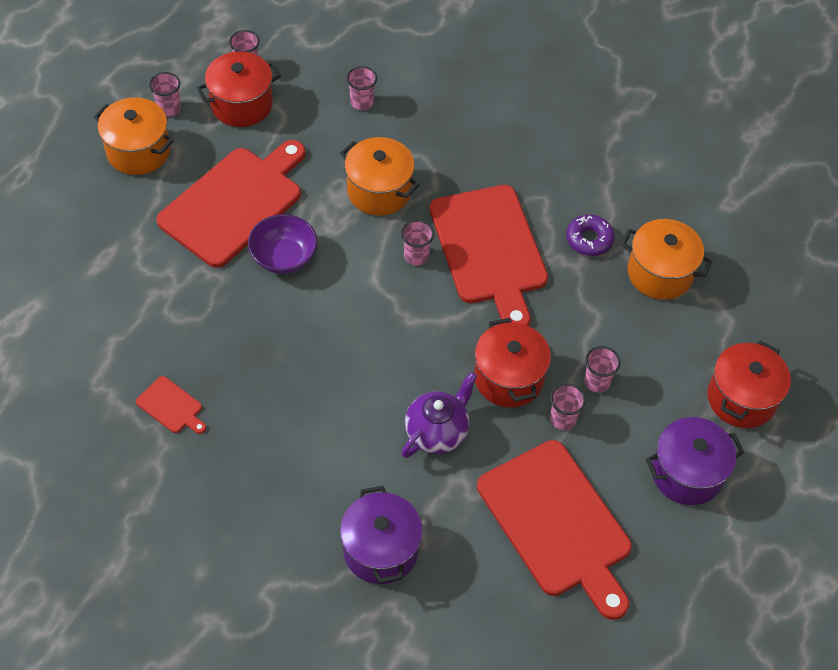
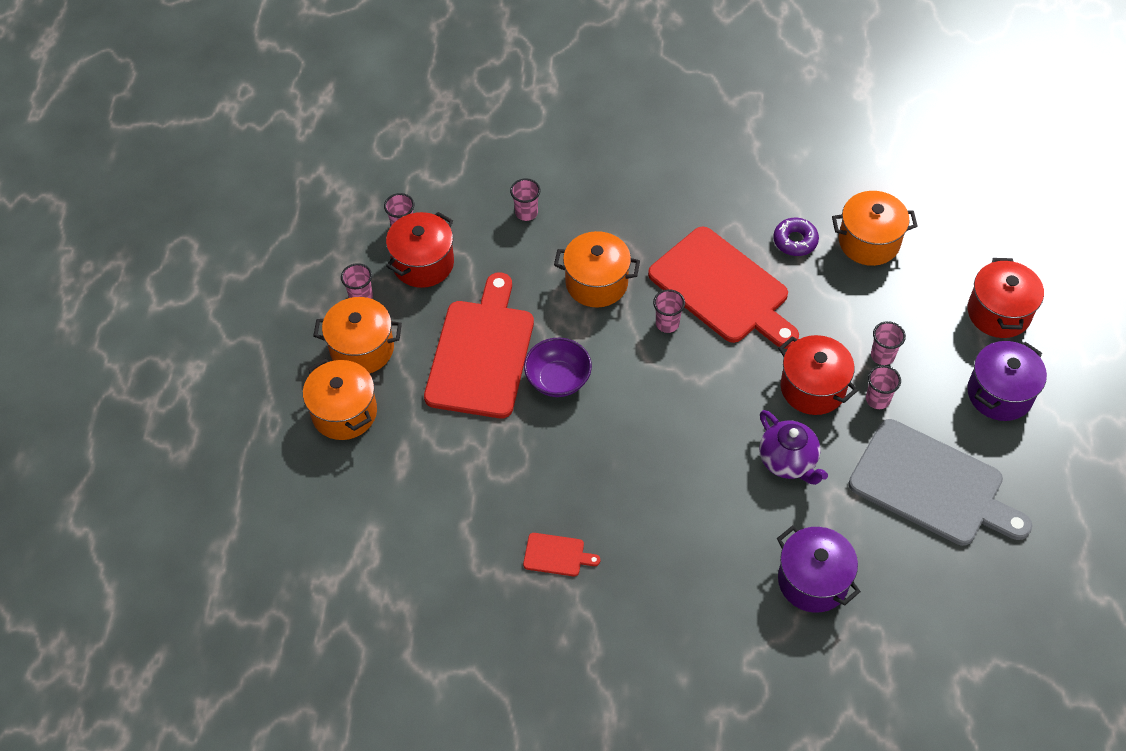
camera: 25 degrees left, 0 degrees up
(85, 197) = (344, 412): none -> orange pot
(437, 432) = (788, 461): purple teapot -> purple teapot turned 135 degrees clockwise
(557, 524) = (932, 486): red cutting board -> grey cutting board

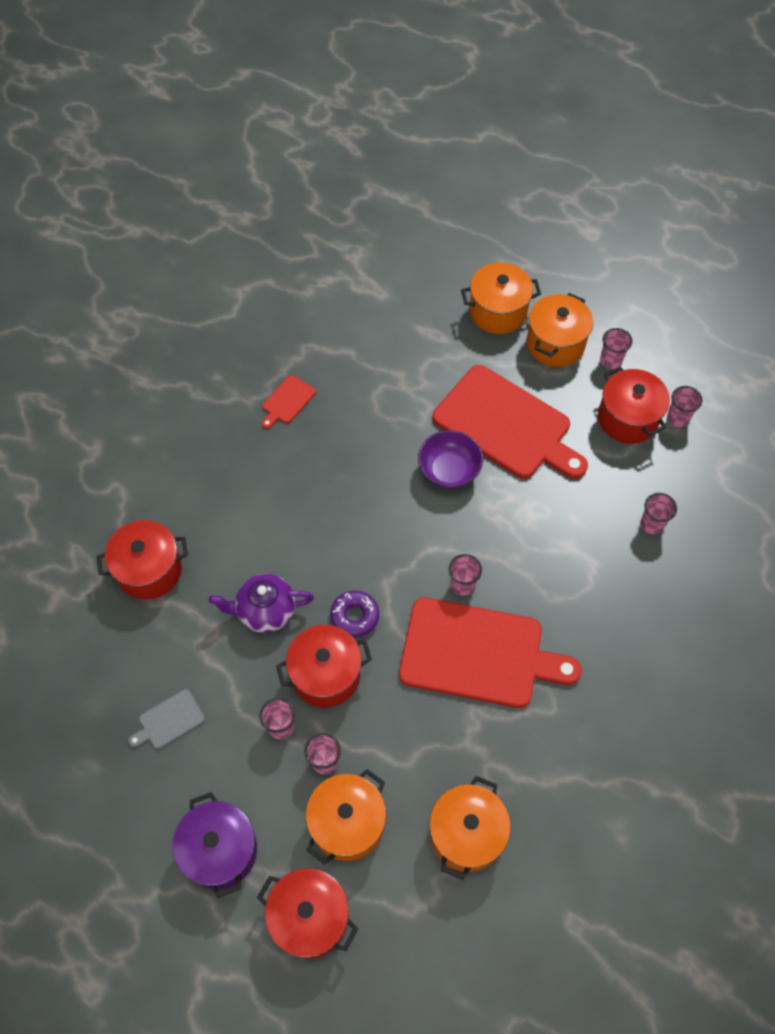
camera: 115 degrees right, 5 degrees up
(596, 283) = (539, 547): orange pot -> orange pot (347, 823)
(722, 289) = (478, 654): red cutting board -> red cutting board turned 150 degrees counterclockwise
(795, 241) = (503, 757): purple donut -> purple donut (355, 616)
(813, 581) = (149, 570): purple pot -> red pot
(932, 486) = (169, 720): grey cutting board -> grey cutting board, size x0.41

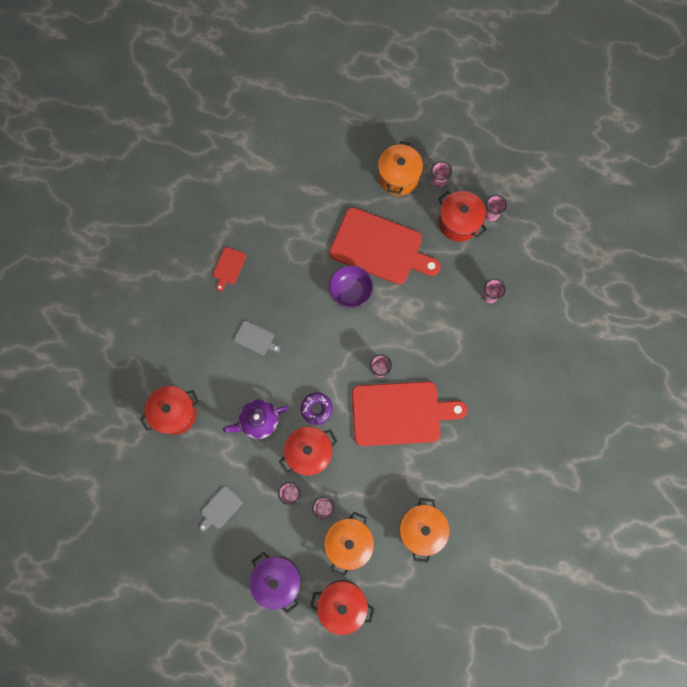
camera: 15 degrees left, 15 degrees up
(295, 500) = (255, 338): none -> grey cutting board
(498, 312) = (353, 161): orange pot -> none

